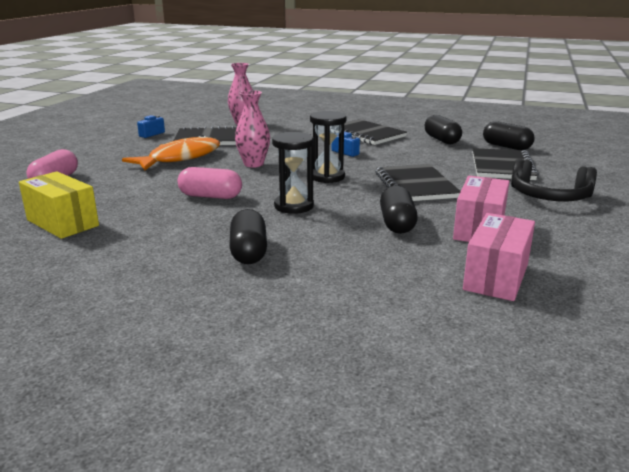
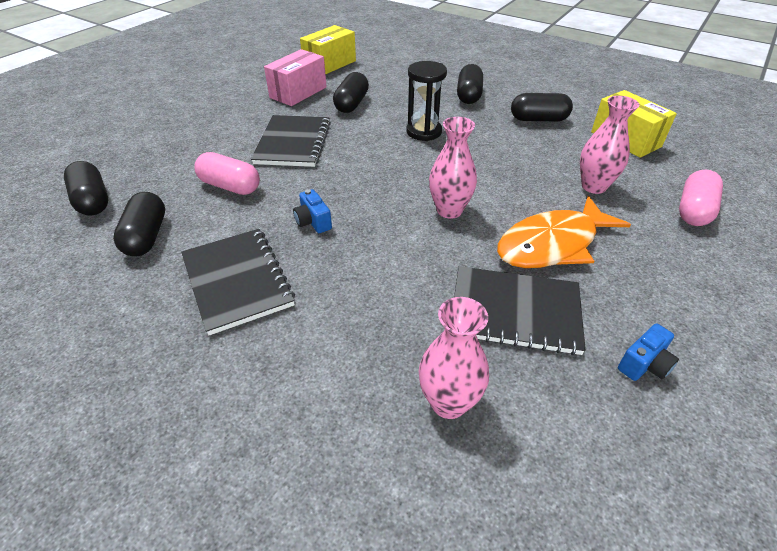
camera: 165 degrees left, 20 degrees up
(130, 185) = (593, 186): none -> pink vase
(157, 232) = (538, 119): none -> black capsule
(210, 196) = (500, 155): pink capsule -> pink capsule (230, 186)
(327, 177) = (371, 169): black hourglass -> none
(496, 277) = (330, 64): pink box -> yellow box
(502, 166) = (168, 159): black notebook -> none
(549, 196) = (198, 113): black headphones -> none

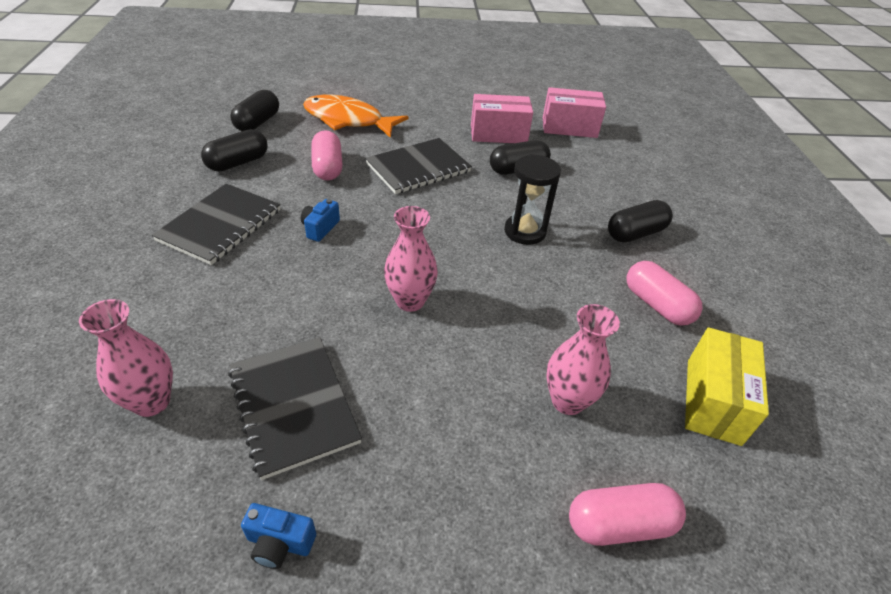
camera: 50 degrees right, 0 degrees up
(330, 64) = (569, 127): yellow box -> pink box
(538, 119) = (657, 305): black capsule -> pink capsule
(552, 244) = (422, 399): orange fish -> orange fish (348, 120)

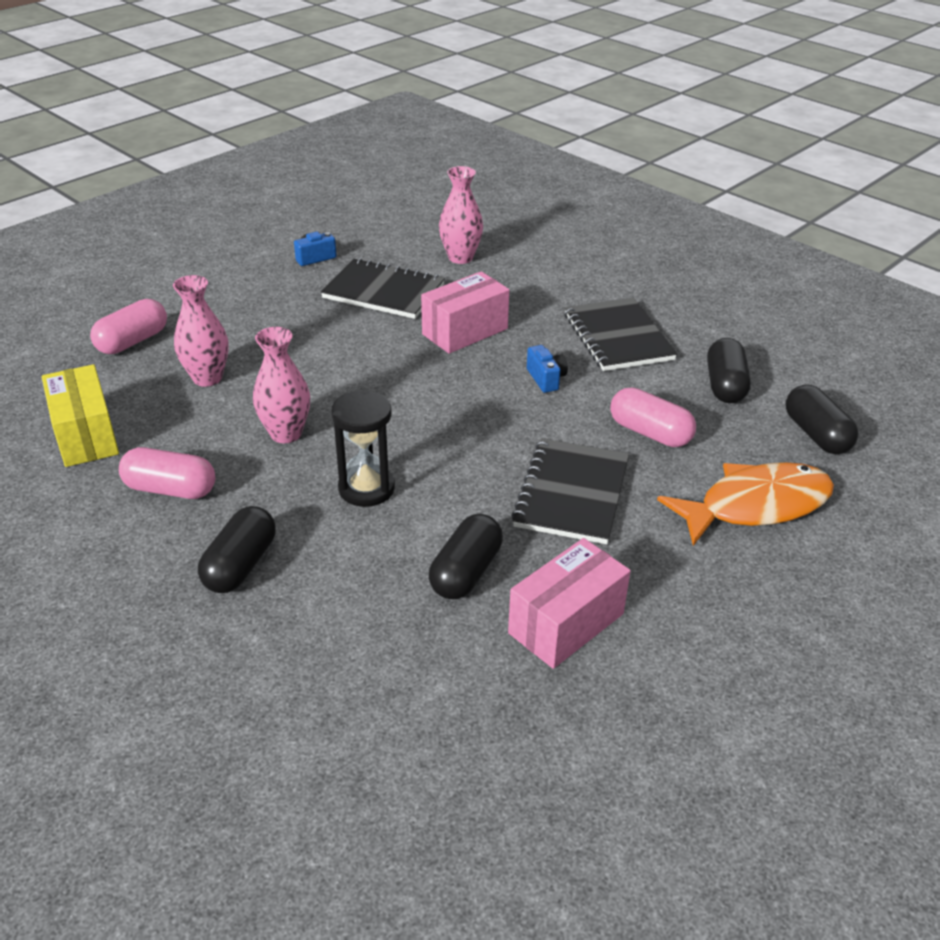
camera: 140 degrees right, 5 degrees down
(410, 301) = (392, 372): pink vase -> pink vase (286, 433)
(569, 127) = (490, 729): pink box -> pink box (465, 331)

